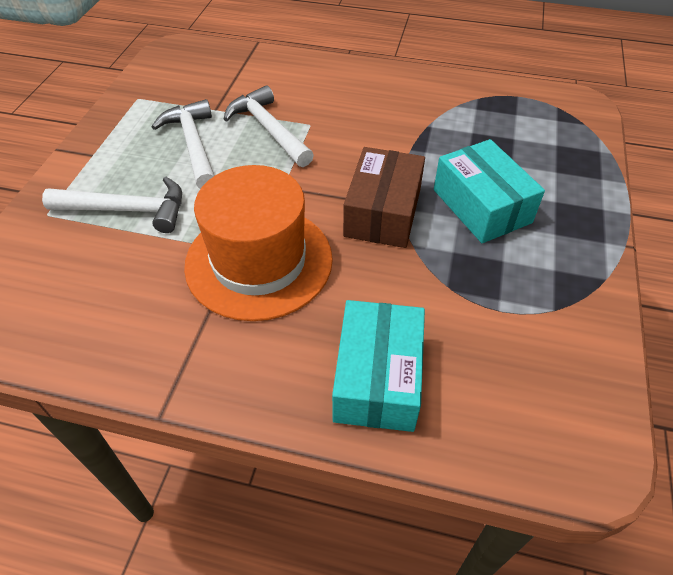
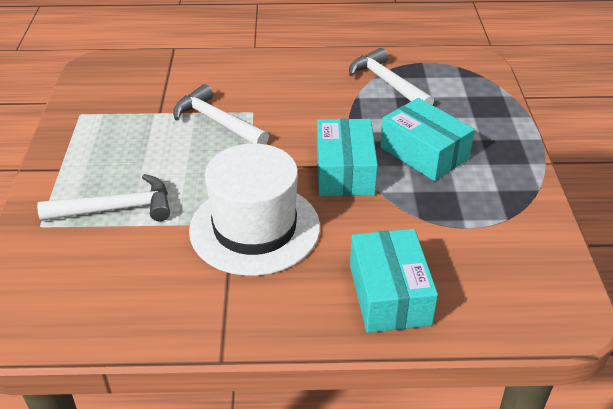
camera: 15 degrees left, 10 degrees down
(193, 145) = (153, 145): white hammer -> white hammer (387, 83)
(259, 261) = (255, 228): orange hat -> white hat
(383, 212) = (345, 171): brown box -> turquoise box

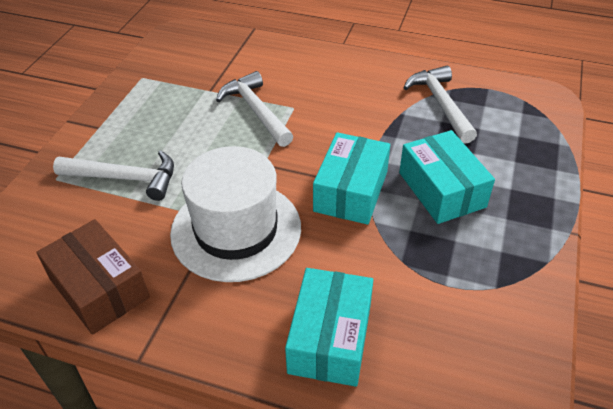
camera: 20 degrees right, 5 degrees up
(146, 311) = (99, 288): none -> brown box

